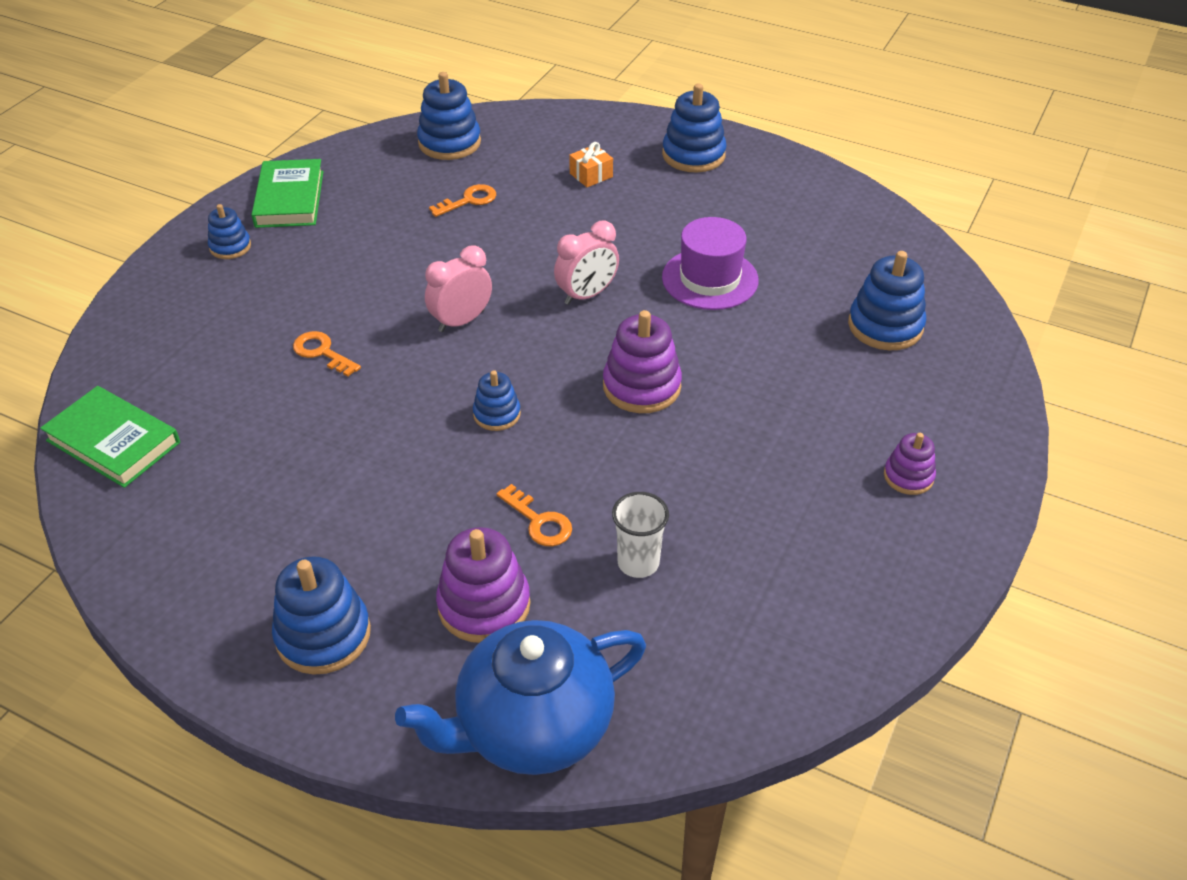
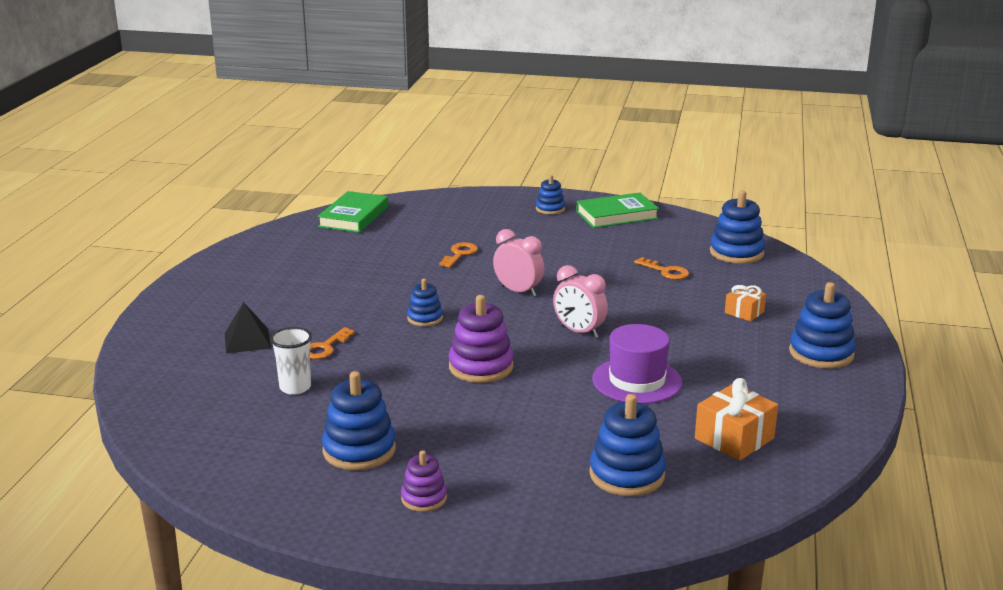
camera: 75 degrees right, 20 degrees down
(323, 635) = (217, 298): blue stacking toy -> blue stacking toy (359, 450)
(484, 605) = (247, 340): purple stacking toy -> black pyramid
(532, 726) = (152, 369): blue teapot -> none
(834, 246) = (734, 438): none -> orange gift

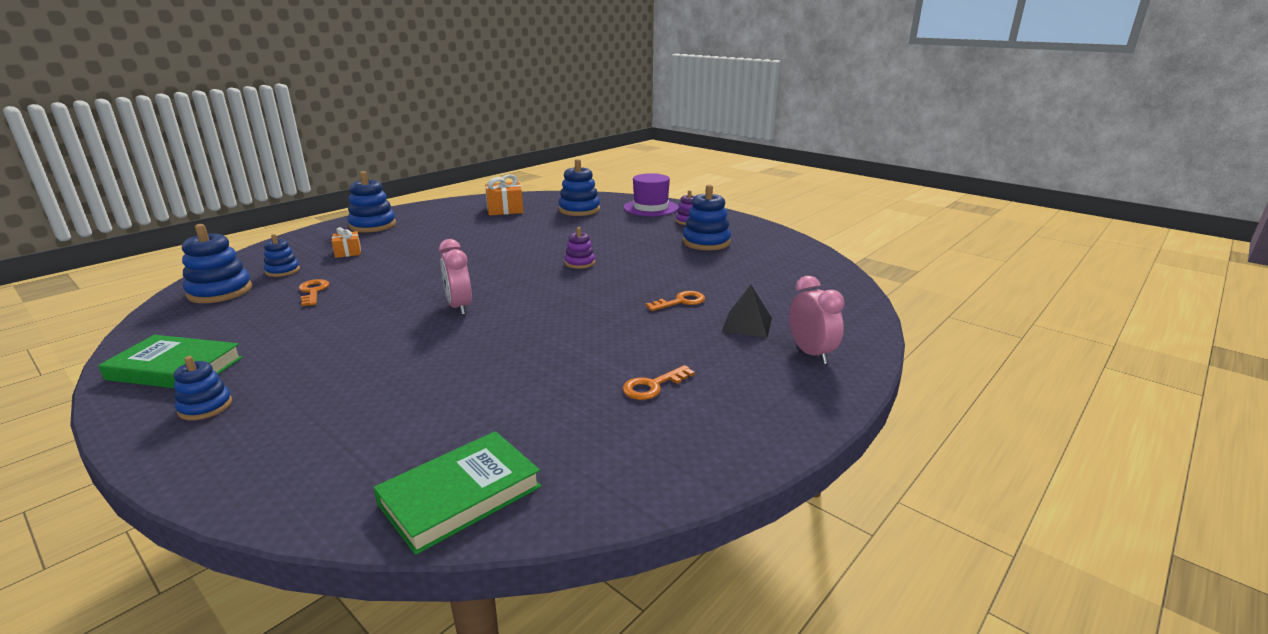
camera: 150 degrees left, 0 degrees up
(295, 387) = (725, 280): white cup -> none
(425, 318) = (572, 304): blue stacking toy -> blue stacking toy (282, 271)
(460, 254) = (436, 365): orange key -> orange key (652, 386)
(481, 367) = (580, 263): purple stacking toy -> purple stacking toy, size x0.59
(579, 332) = (477, 267): pink clock -> pink clock (811, 353)
(637, 381) = (500, 236): purple hat -> purple hat (650, 208)

